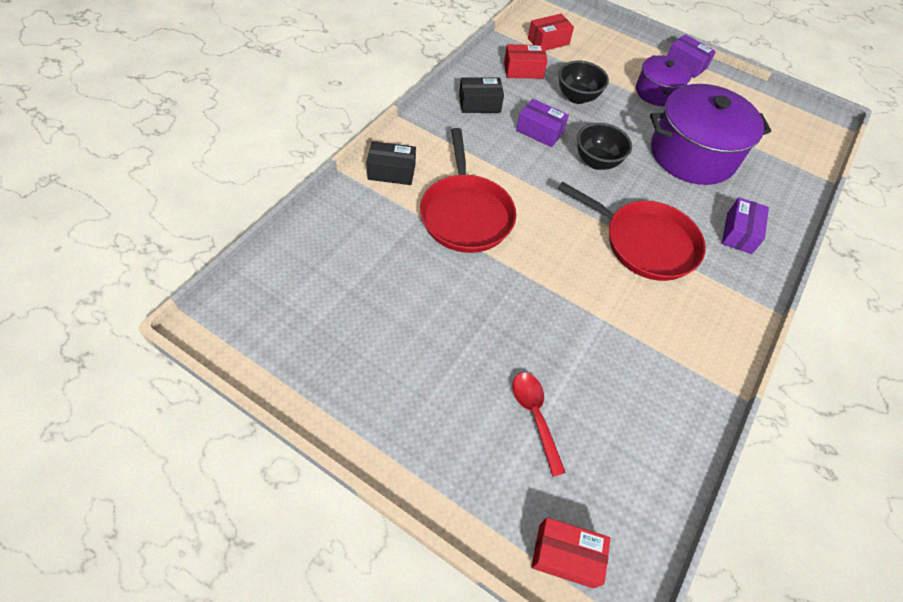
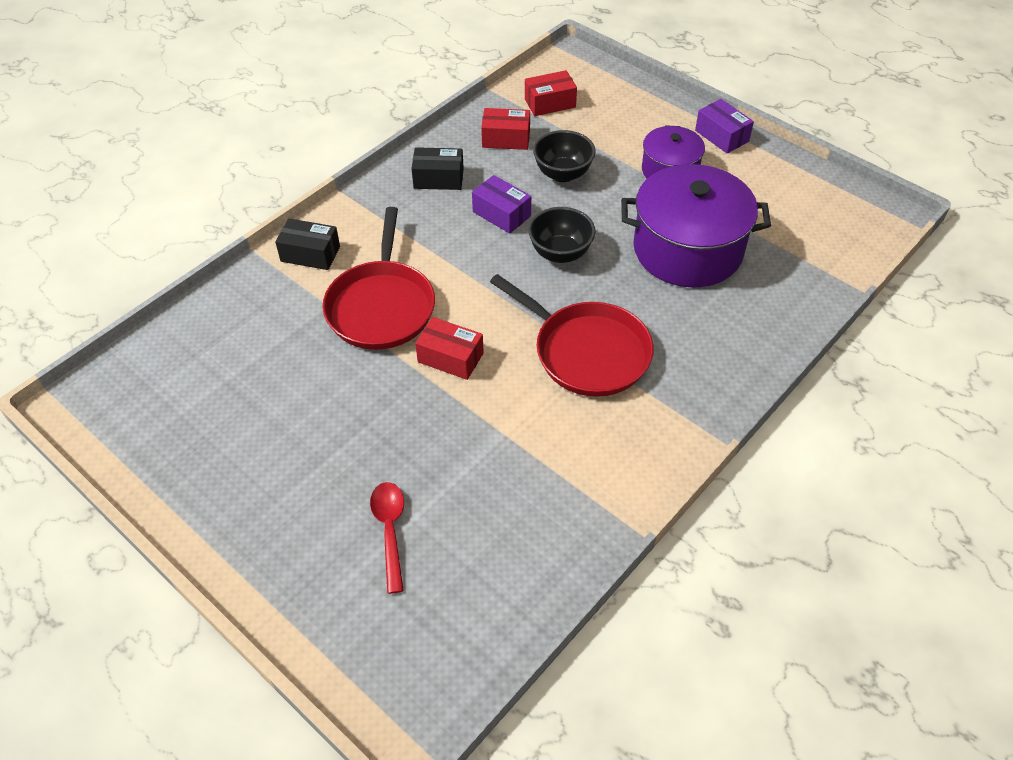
camera: 15 degrees right, 5 degrees down
(566, 555) = (377, 673): red box -> red box (450, 357)
(739, 233) = (712, 348): purple box -> none

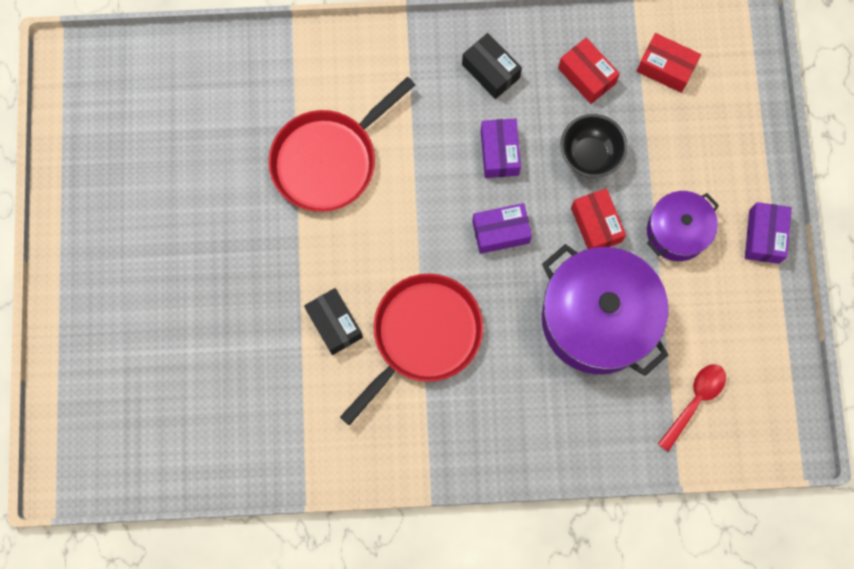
camera: 45 degrees right, 25 degrees up
(310, 254) = (327, 63): black box -> black box (334, 324)
(390, 530) = (166, 345): red spoon -> red spoon (695, 401)
(450, 357) = (329, 250): red box -> red box (596, 225)
(560, 253) = (500, 232): black bowl -> purple box
(587, 352) = (423, 335): red pan -> red pan turned 135 degrees counterclockwise

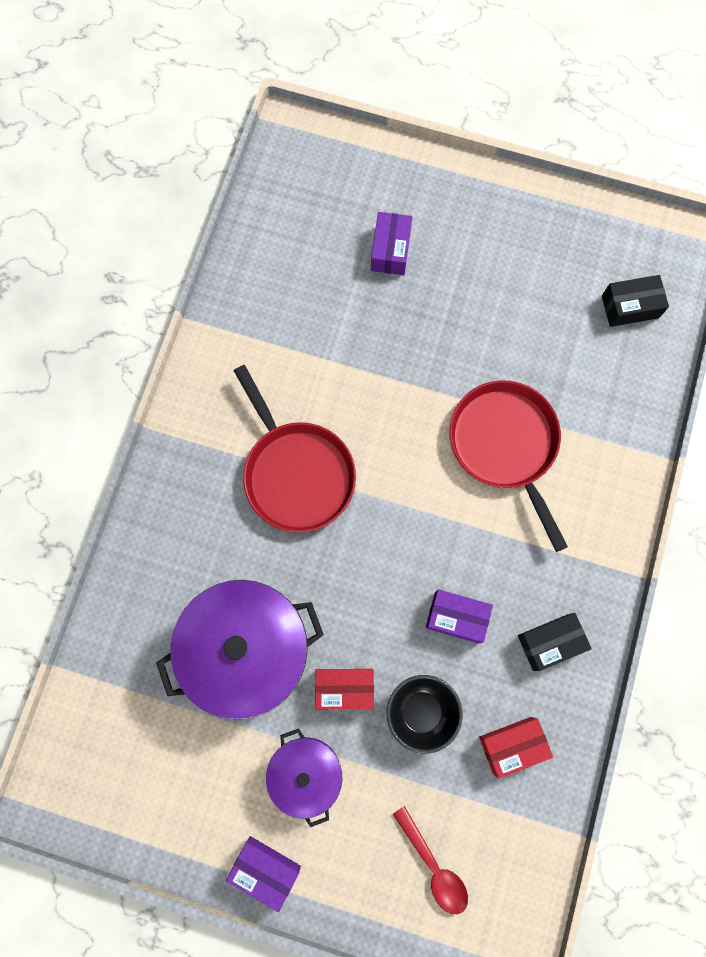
camera: 110 degrees right, 0 degrees up
(334, 324) = (339, 396): black box -> black box (630, 307)
(500, 232) = (372, 587): purple box -> purple box (390, 250)
(665, 68) = (493, 840): red box -> none
(695, 401) = (126, 716): red spoon -> red spoon (434, 866)

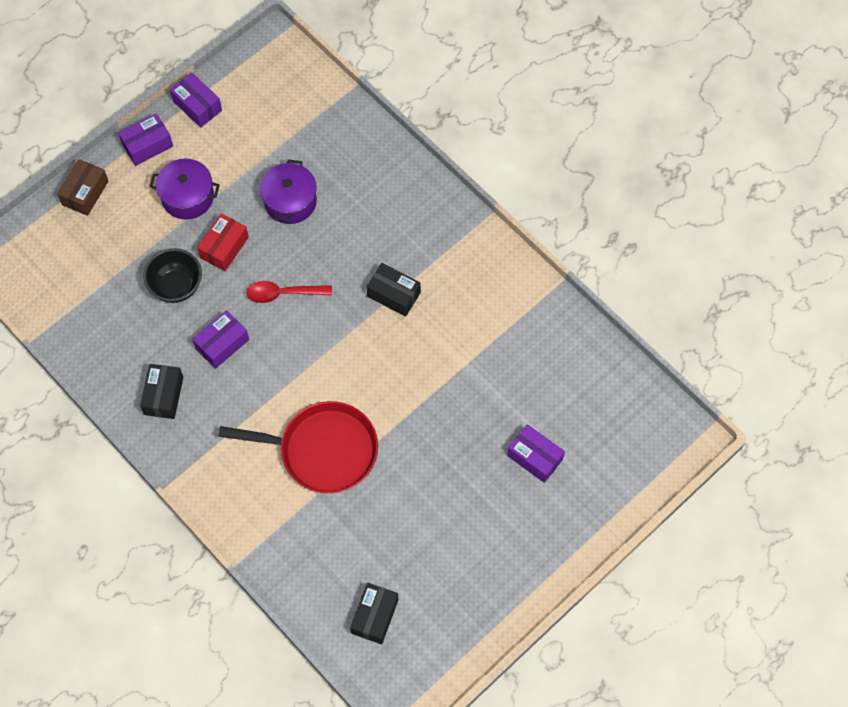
camera: 120 degrees right, 10 degrees down
(180, 842) = (197, 106): none -> purple box
(247, 649) = (290, 201): purple pot -> purple pot, size x0.56
(297, 473) = (393, 294): red pan -> black box
(369, 904) = (85, 193): none -> brown box
(434, 866) = (79, 242): red spoon -> red spoon (283, 293)
(512, 745) = (116, 331): red box -> none

